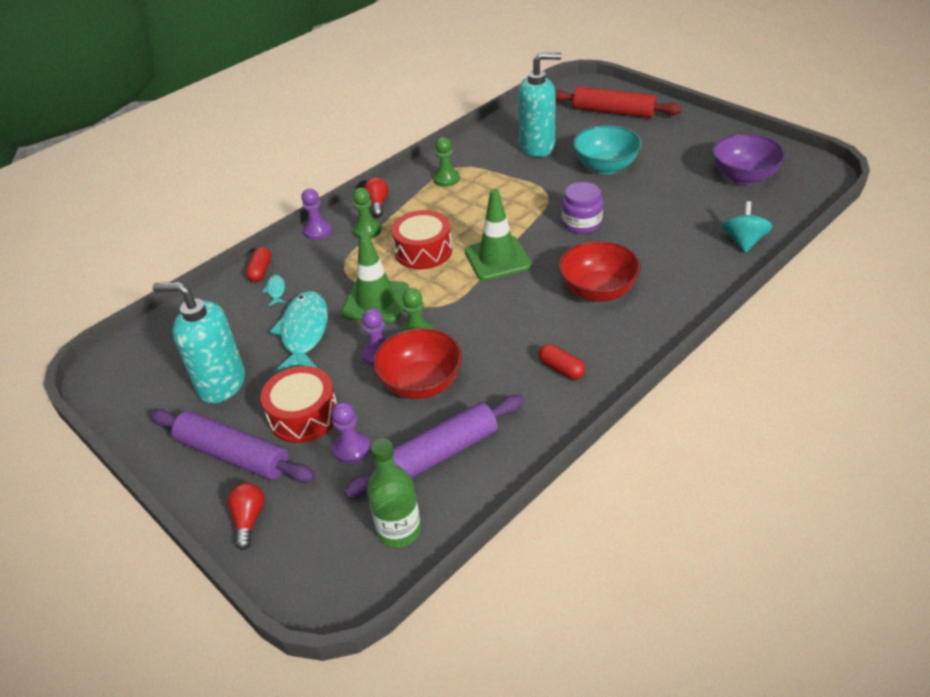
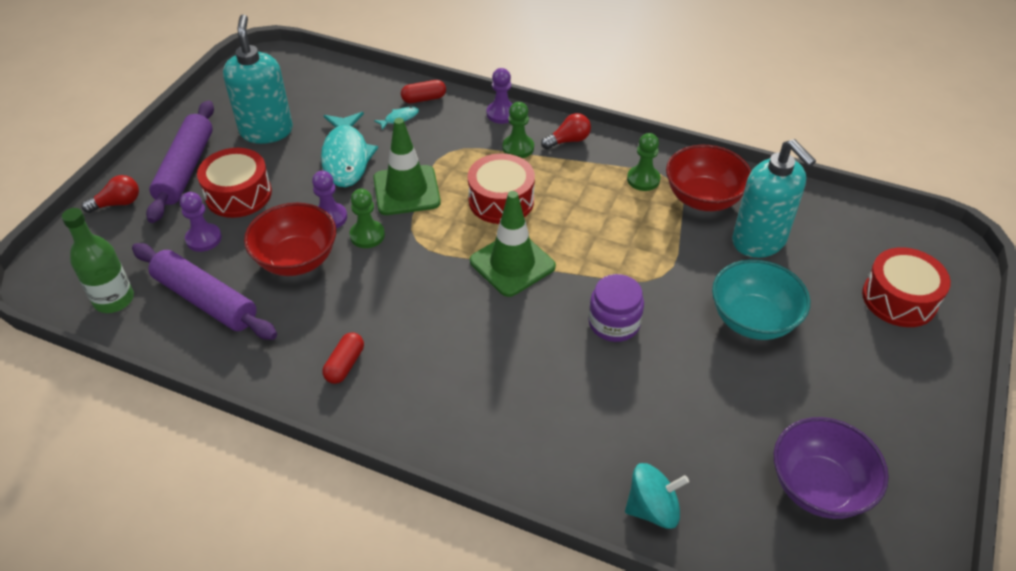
camera: 65 degrees right, 5 degrees up
(304, 332) = (346, 157): turquoise fish -> turquoise fish turned 105 degrees clockwise
(598, 291) = (487, 368): red bowl -> red bowl (703, 198)
(613, 112) = (899, 299): red rolling pin -> red drum

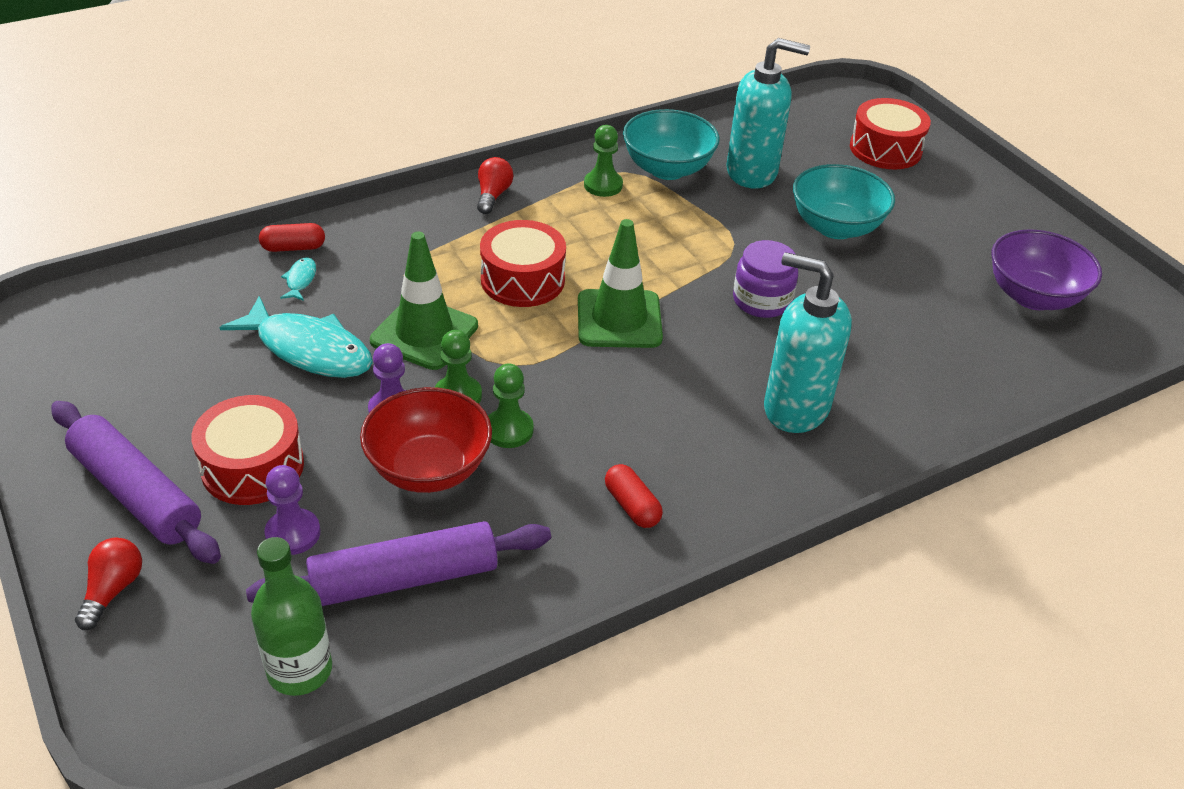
camera: 55 degrees left, 5 degrees down
(266, 131) = (168, 390): turquoise soap dispenser -> turquoise soap dispenser (795, 408)
(424, 99) = (293, 247): red capsule -> red capsule turned 60 degrees clockwise
(501, 114) = (394, 212): purple pawn -> none
(518, 148) = (461, 229): green pawn -> green pawn (508, 430)
(652, 508) = (986, 394): turquoise spinning top -> none
(703, 198) = (667, 169): red bowl -> turquoise bowl

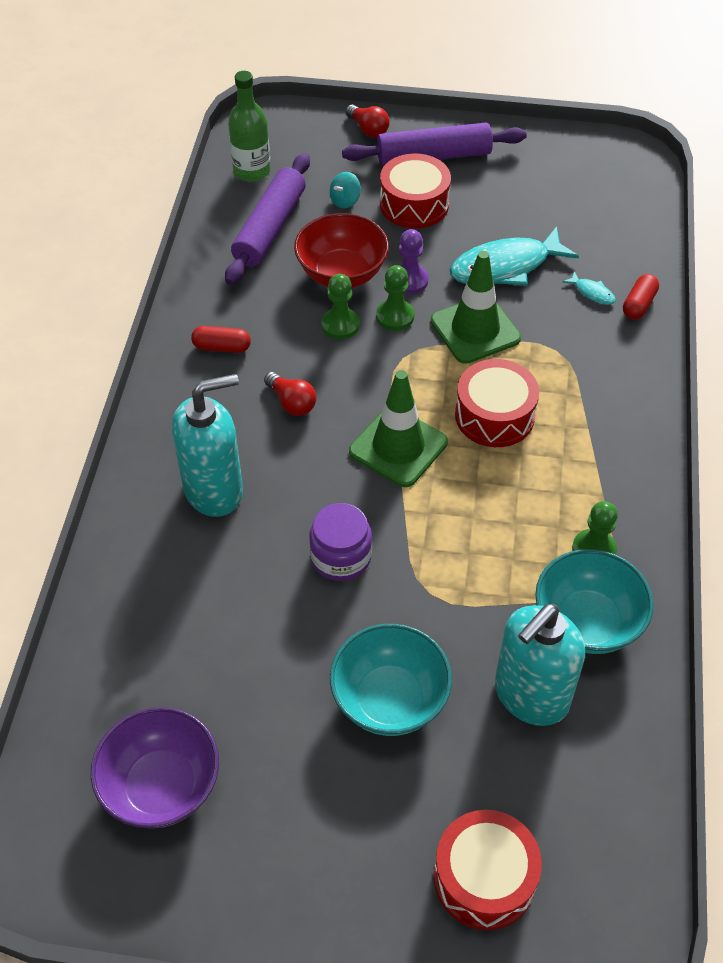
camera: 130 degrees right, 10 degrees up
(293, 533) = (345, 201): purple pawn -> turquoise spinning top
(493, 195) = (631, 459): red light bulb -> red light bulb (291, 402)

